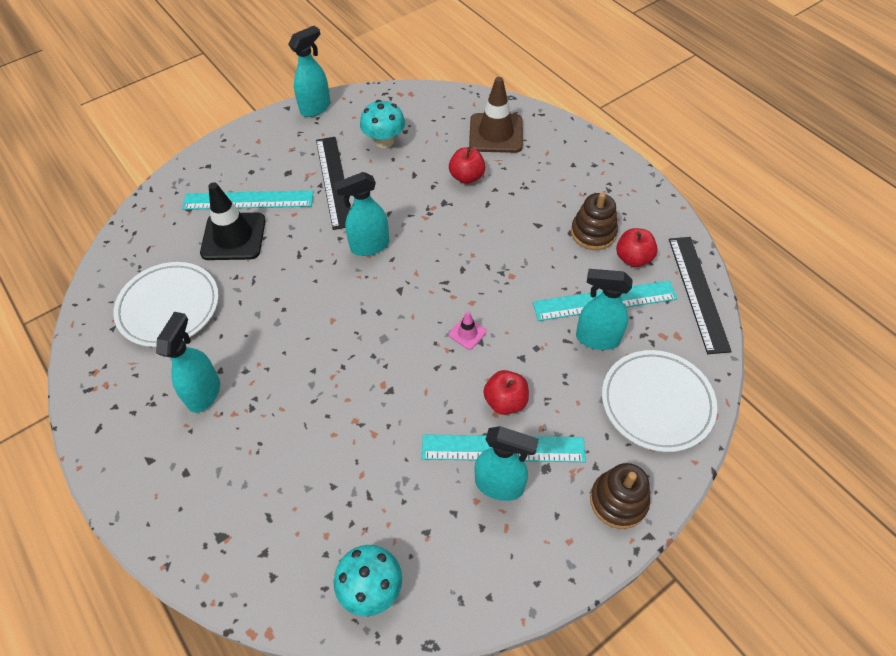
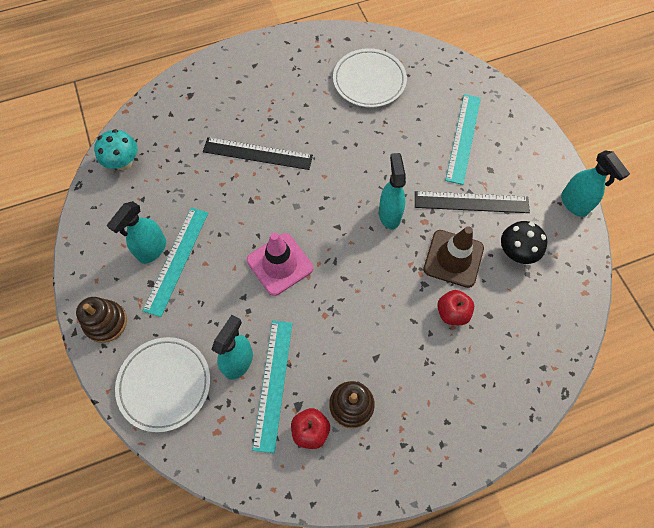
camera: 105 degrees right, 10 degrees up
(204, 393) = (291, 95): turquoise spray bottle -> none
(233, 237) = (426, 124): black traffic cone -> none
(384, 141) = (516, 253): turquoise mushroom -> black mushroom
(467, 333) = (280, 264): pink traffic cone -> pink traffic cone, size x2.18
(496, 133) = (508, 359): brown traffic cone -> brown traffic cone (453, 258)
(505, 401) = (211, 273): red apple -> none
(698, 293) = (252, 474): black ruler -> black ruler (257, 153)

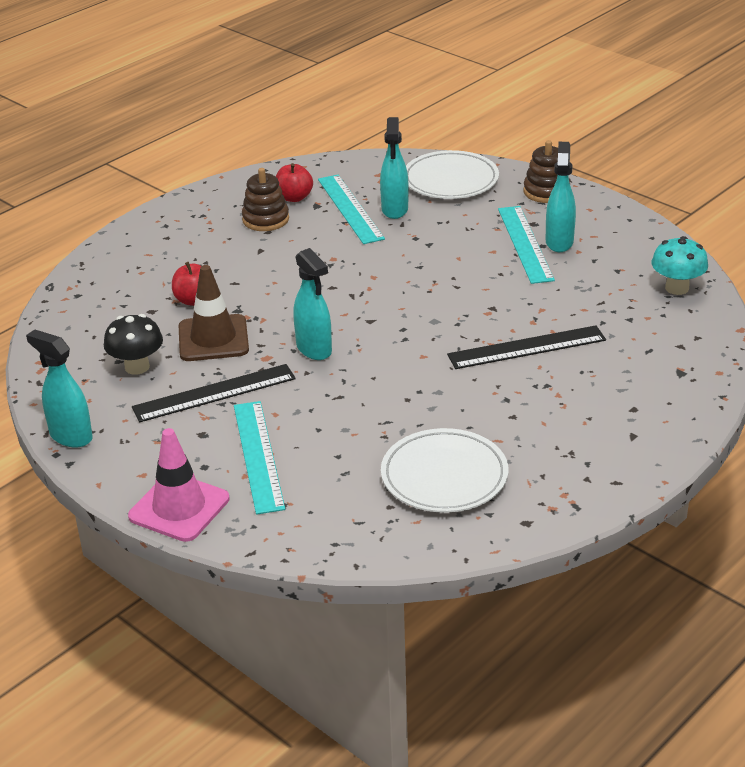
camera: 155 degrees right, 30 degrees down
(280, 264) = (411, 274): pink traffic cone -> pink traffic cone (179, 508)

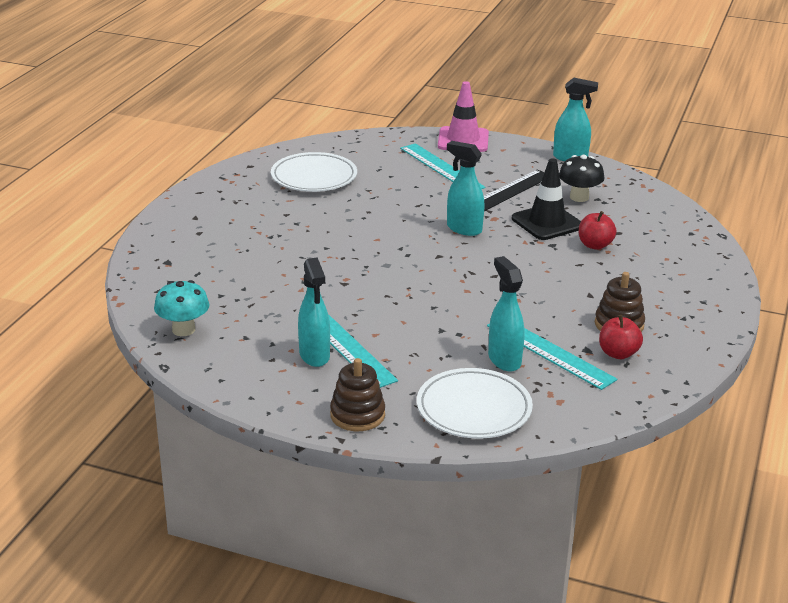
camera: 155 degrees right, 5 degrees down
(213, 339) = (547, 222): brown traffic cone -> black traffic cone
(527, 348) = (298, 258): black ruler -> none

